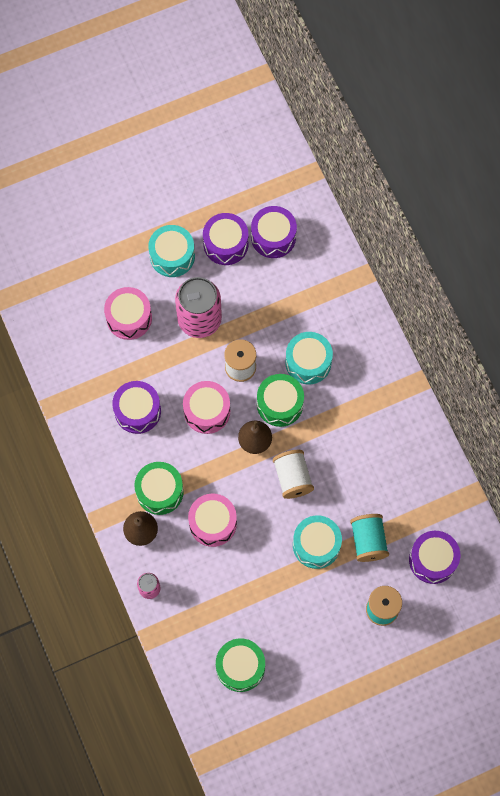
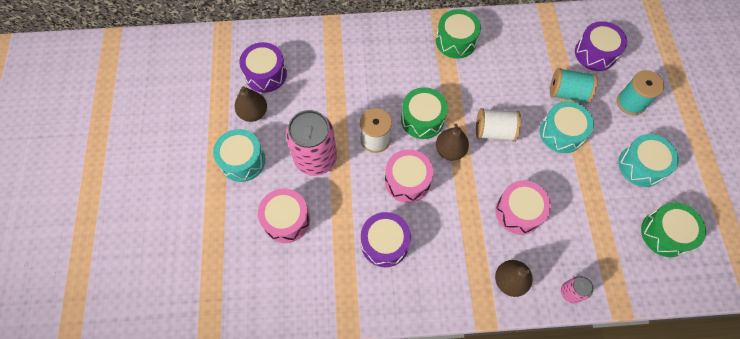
camera: 70 degrees left, 5 degrees down
(159, 491) = (473, 249): green drum -> green drum (455, 41)
(225, 244) = (253, 113): purple drum -> brown pear
(308, 362) = (392, 85): turquoise drum -> turquoise drum (641, 165)

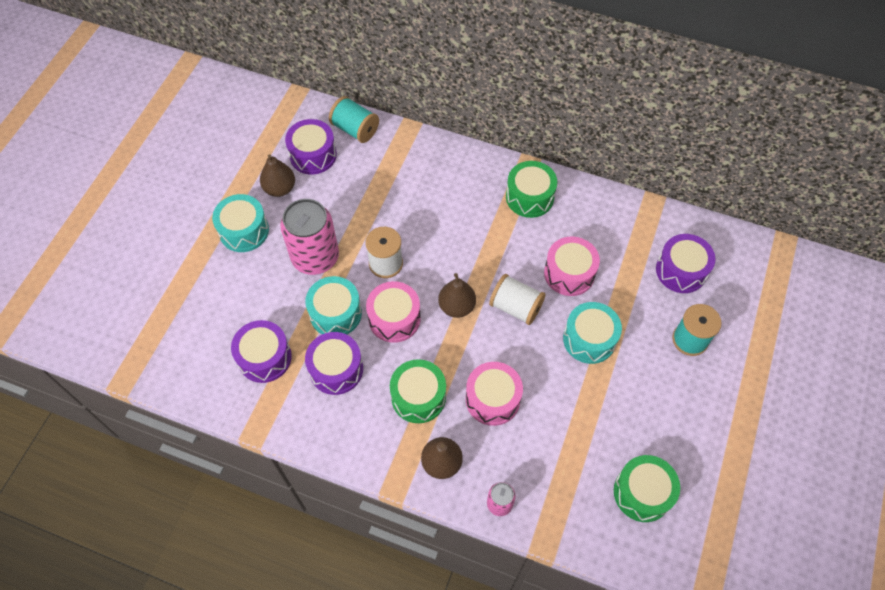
camera: 25 degrees right, 5 degrees down
(286, 220) = (254, 305): pink drum -> pink drum (569, 273)
(320, 260) = (264, 357): none -> purple drum
(422, 119) = (446, 263): green drum -> green drum (418, 397)
(567, 93) = (622, 300): turquoise spool -> turquoise spool (355, 129)
(641, 165) = (659, 411): turquoise drum -> turquoise drum (335, 313)

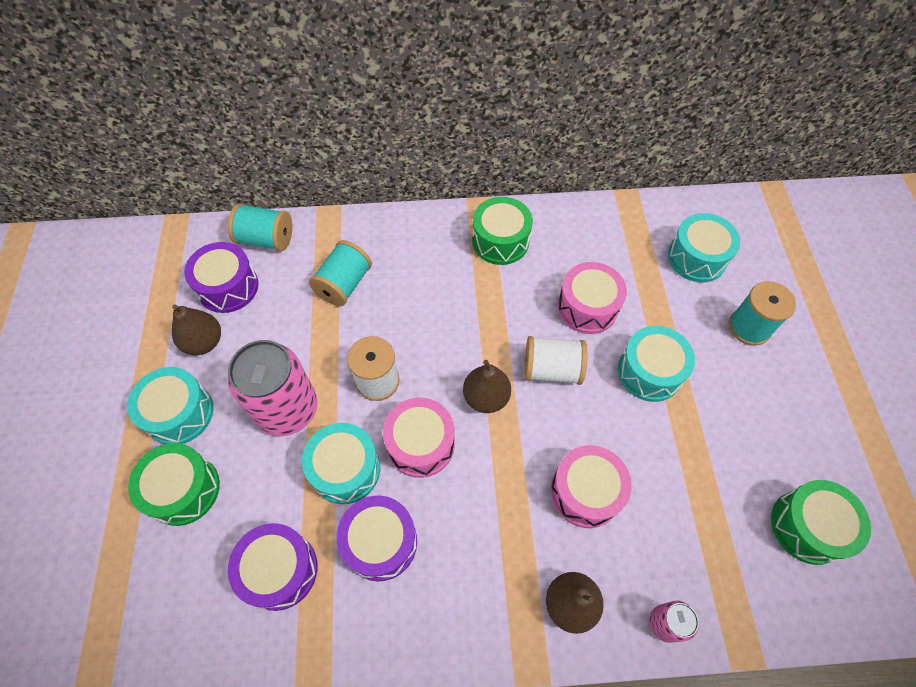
camera: 25 degrees left, 0 degrees up
(395, 185) = (344, 284): none -> turquoise spool
(418, 397) = (499, 530): green drum -> green drum (184, 490)
(681, 270) = (696, 258): purple drum -> turquoise drum

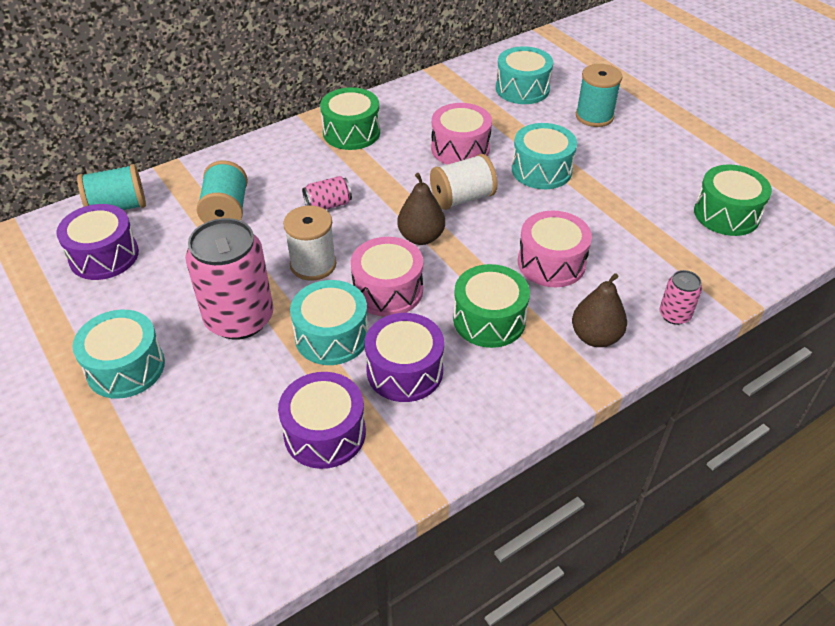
camera: 30 degrees left, 15 degrees down
(184, 490) = (177, 421): green drum -> green drum (489, 320)
(204, 342) = (110, 305): brown pear -> none
(429, 318) = (328, 205): none -> pink can

